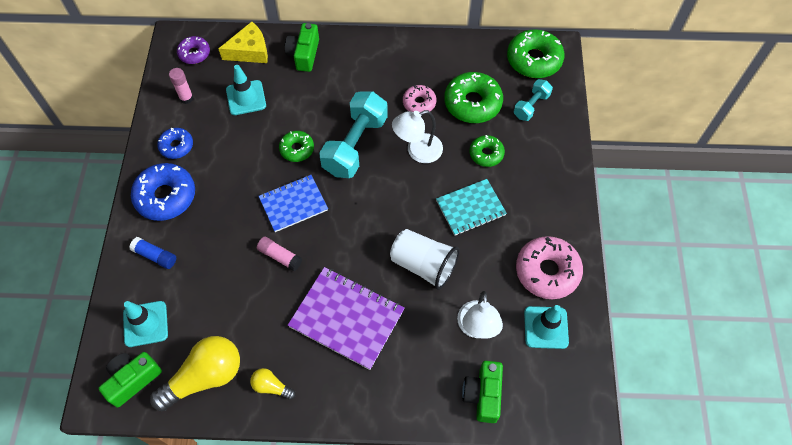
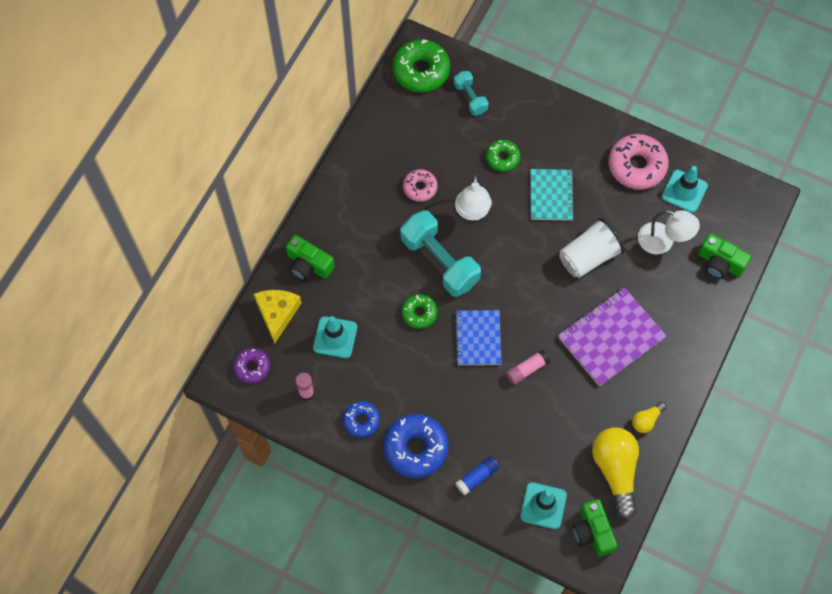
camera: 65 degrees left, 5 degrees up
(472, 103) = (443, 144): green donut -> none

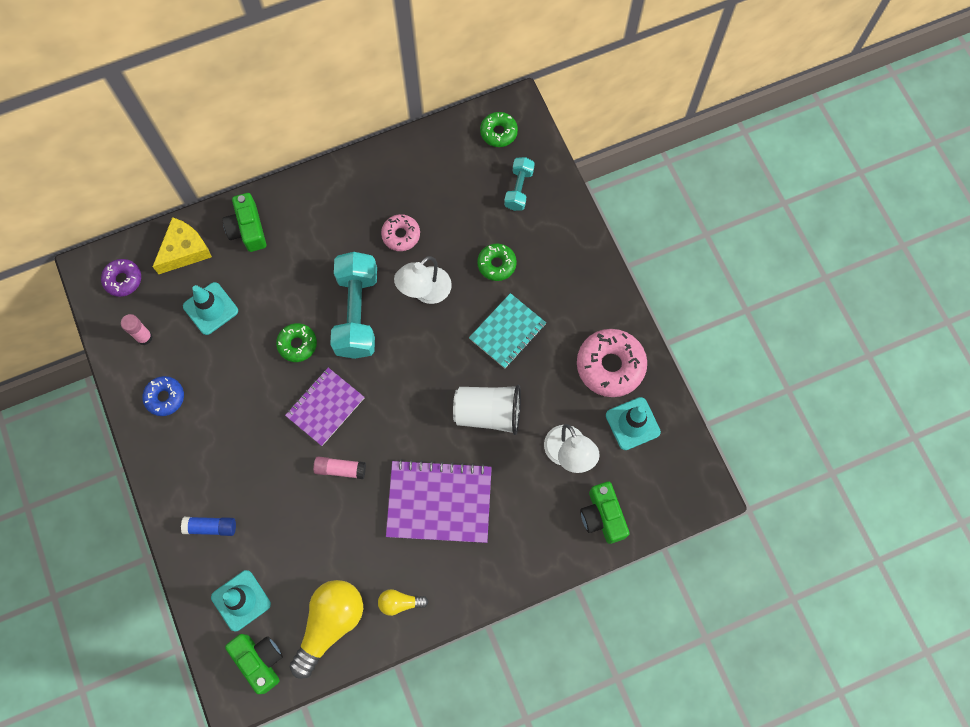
camera: 40 degrees right, 5 degrees up
(415, 448) = (185, 458): blue donut -> none
(421, 71) = (498, 132): green donut -> green donut, size x0.58
(478, 338) = (325, 407): blue notebook -> purple notebook
(592, 532) = (260, 660): green camera -> green camera turned 120 degrees clockwise

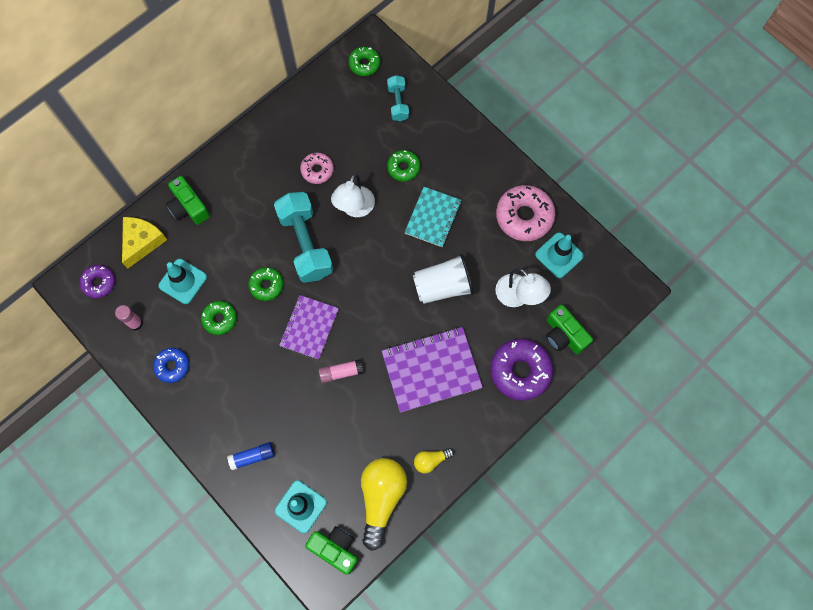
camera: 20 degrees left, 0 degrees up
(234, 364) = (220, 319): none -> green donut
(537, 539) = (520, 371): none -> purple donut

